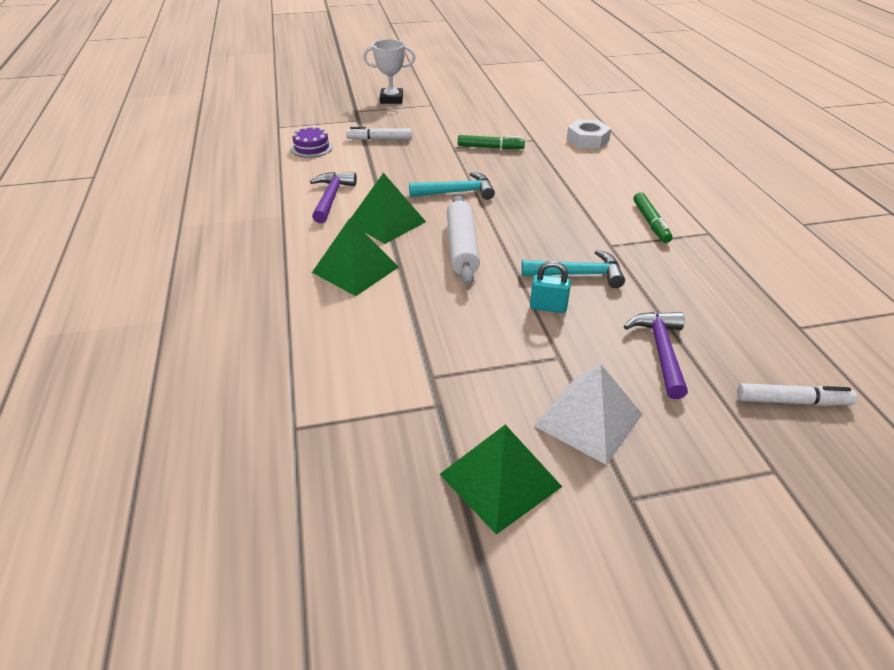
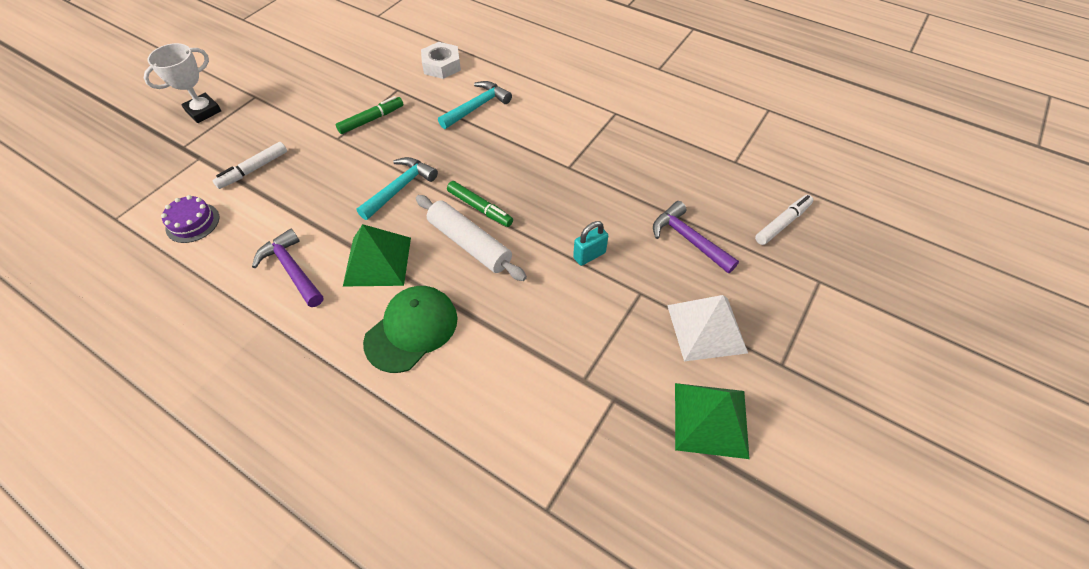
camera: 45 degrees left, 15 degrees up
(355, 269) = (412, 329): green pyramid -> green cap
(578, 274) = (577, 210): turquoise hammer -> turquoise hammer (477, 107)
(650, 223) = (572, 127): green marker -> green marker (480, 208)

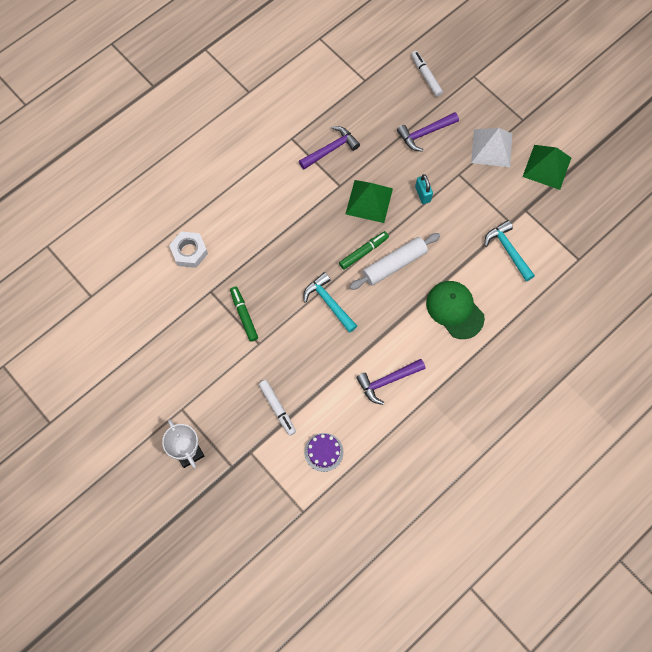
camera: 75 degrees left, 15 degrees up
(377, 261) = (394, 325): green pyramid -> green pyramid (369, 201)
(477, 107) = (253, 234): turquoise hammer -> turquoise hammer (508, 250)
(616, 149) = (331, 149): none -> purple hammer

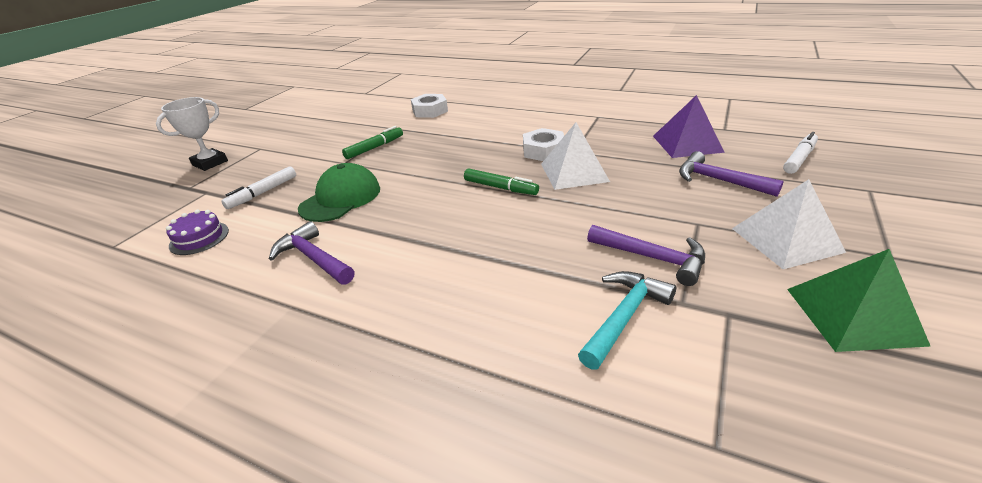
camera: 70 degrees right, 35 degrees down
(326, 203) = (543, 151): none -> white nut
(329, 302) = (415, 185): turquoise hammer -> none
(331, 149) = (612, 135): purple hammer -> purple hammer (652, 258)
(369, 201) = (574, 172): green pyramid -> white pyramid
(371, 116) = (687, 144): none -> purple pyramid
(394, 264) = (500, 213): white rolling pin -> none
(422, 194) = (627, 204): turquoise padlock -> none
(454, 310) = (462, 288): green cap -> green cap (341, 198)

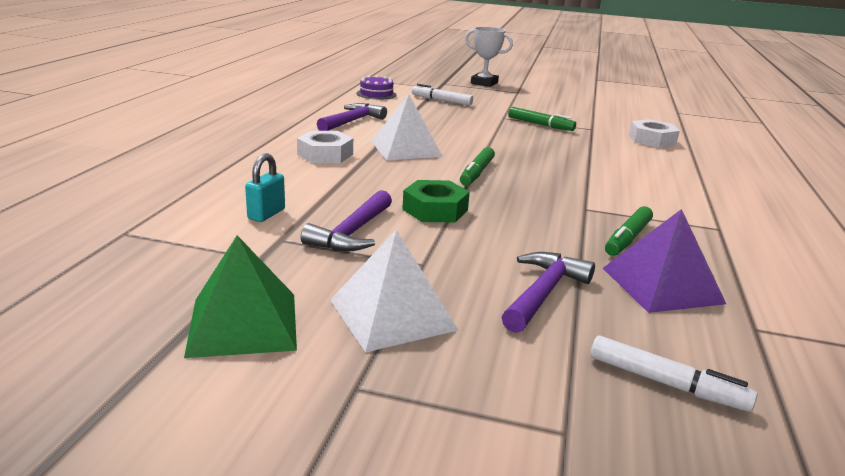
camera: 75 degrees right, 10 degrees down
(341, 198) = (439, 121): green cap -> none
(543, 151) = (577, 193): white nut -> white nut (325, 154)
(574, 172) = (527, 206): white pyramid -> white pyramid (406, 149)
(589, 213) = (435, 210): none -> green nut
(622, 144) = (627, 238): none -> green marker
(624, 317) = (266, 214): turquoise hammer -> turquoise padlock

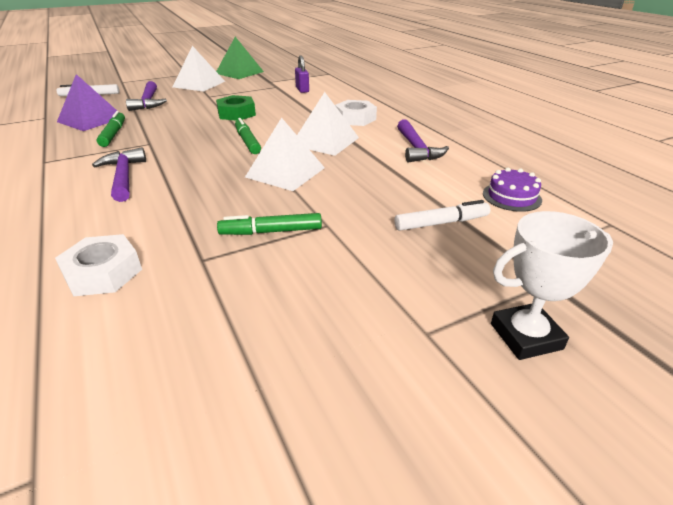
camera: 140 degrees right, 10 degrees up
(266, 214) = (302, 90): turquoise padlock -> purple padlock
(352, 233) = (255, 95): purple hammer -> purple hammer (124, 176)
(484, 142) = (285, 172): none -> white pyramid

